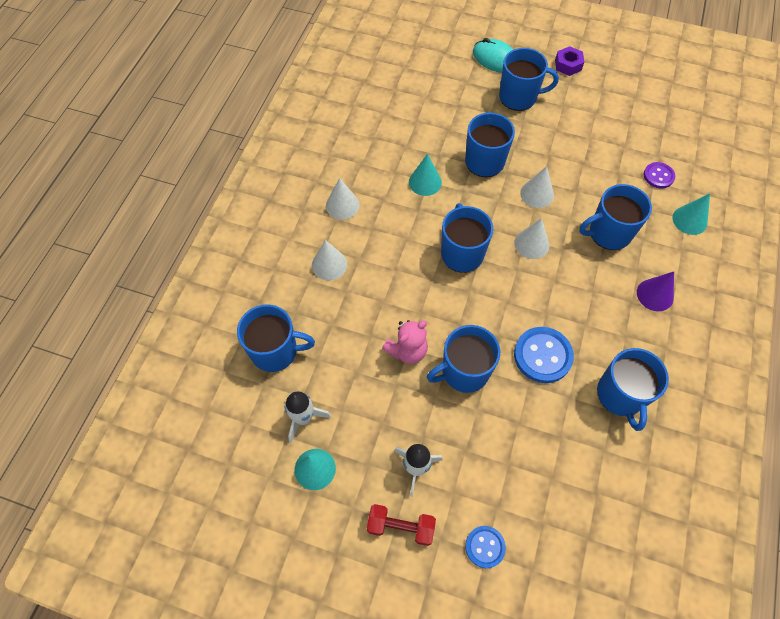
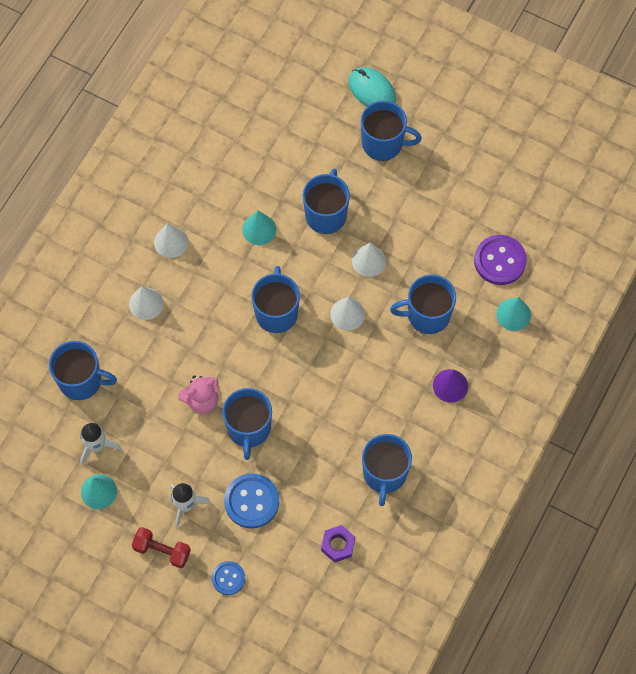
camera: 10 degrees right, 5 degrees up
(464, 371) = (249, 429): blue mug -> blue mug turned 75 degrees counterclockwise
(542, 355) = (325, 426): blue button -> blue button (251, 501)
(568, 65) = (449, 111): purple nut -> purple nut (338, 545)
(658, 176) = (500, 261): purple button -> purple button, size x1.67

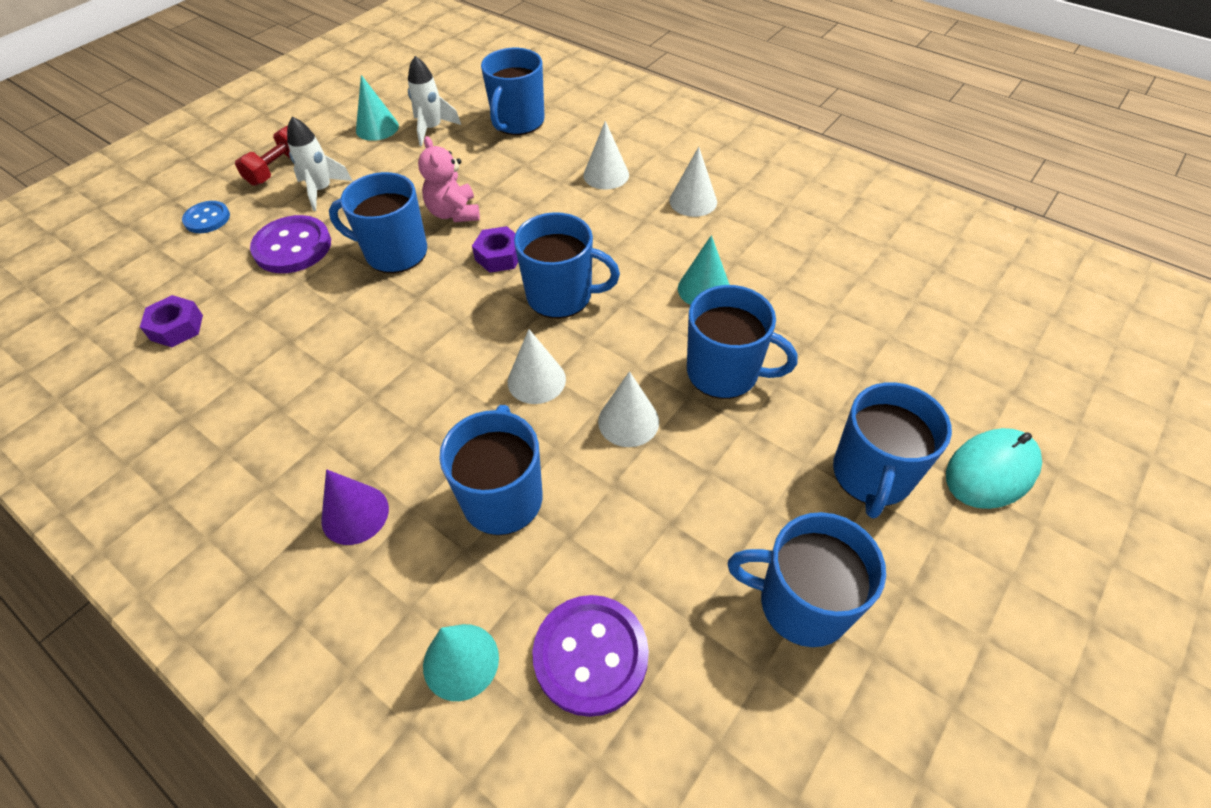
camera: 100 degrees right, 15 degrees down
(243, 359) = (499, 256): none -> purple nut
(251, 501) = (292, 247): blue button -> purple button
(384, 474) = (248, 396): blue mug -> blue mug (801, 603)

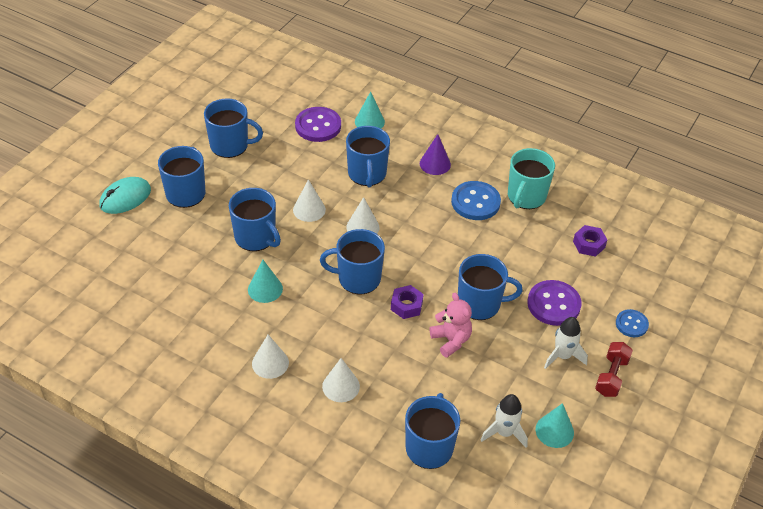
camera: 170 degrees right, 5 degrees down
(219, 422) = (526, 196): none -> turquoise mug
(317, 417) = (475, 202): none -> blue button
(724, 372) = (256, 237): blue mug -> blue mug turned 150 degrees counterclockwise

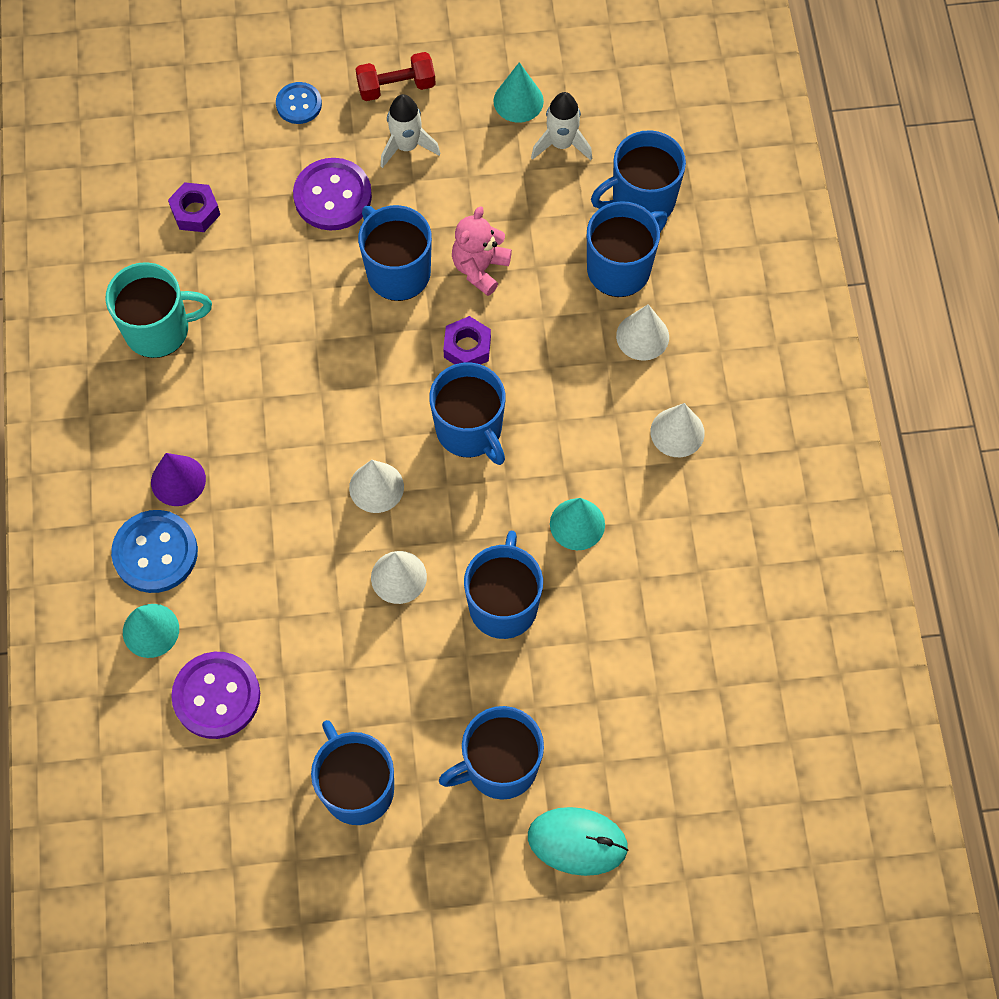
camera: 125 degrees left, 20 degrees up
(367, 174) = (269, 553): blue mug -> blue mug (620, 268)
(475, 202) = (218, 382): blue button -> blue button (155, 552)

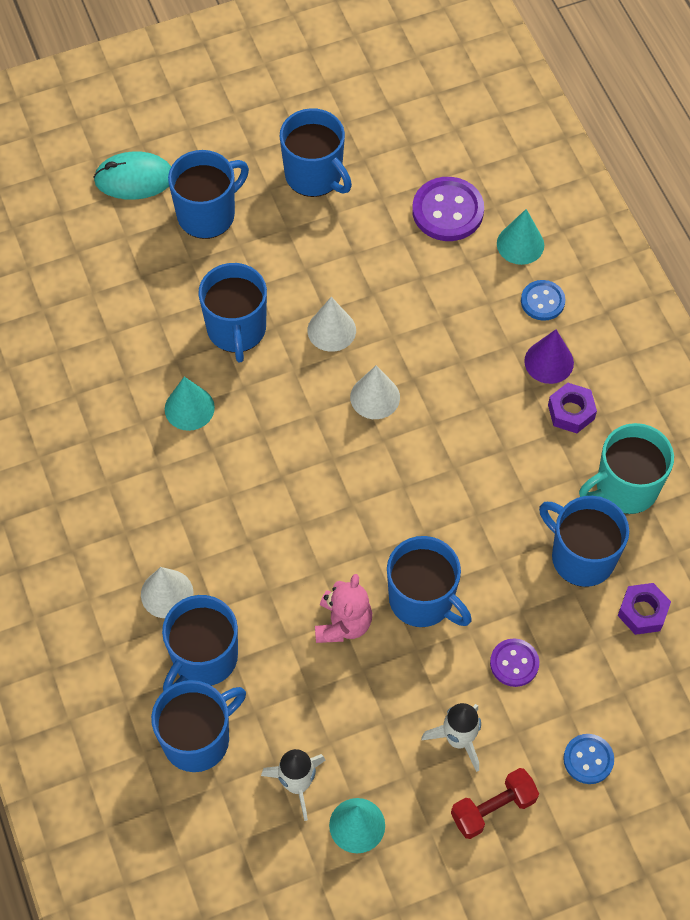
camera: 165 degrees right, 5 degrees down
(155, 552) = (542, 301): blue button -> blue button, size x0.60
(332, 196) = (514, 663): purple button -> purple button, size x0.60
(467, 347) = (332, 541): purple nut -> purple nut (571, 412)
(470, 430) = (307, 466): blue mug -> blue mug (581, 557)
(677, 432) = (115, 509): white cone -> none

